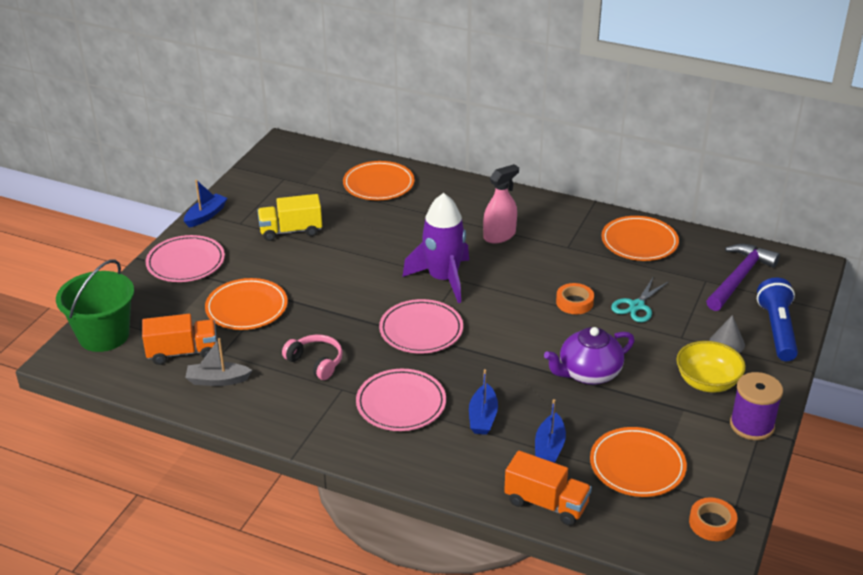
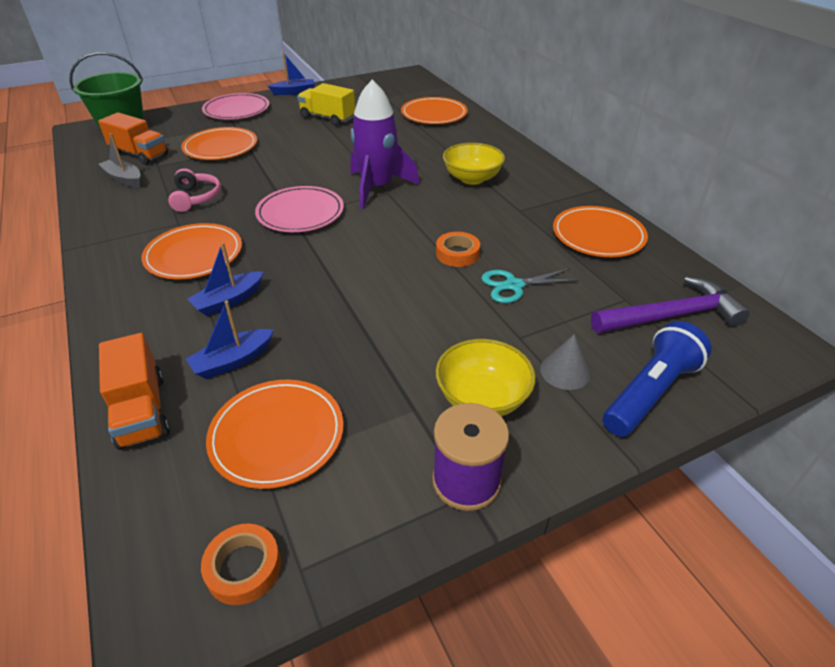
camera: 40 degrees right, 5 degrees up
(401, 403) = (194, 255): pink plate -> orange plate
(499, 235) = (472, 178): pink spray bottle -> yellow bowl
(588, 373) = (374, 318): purple teapot -> none

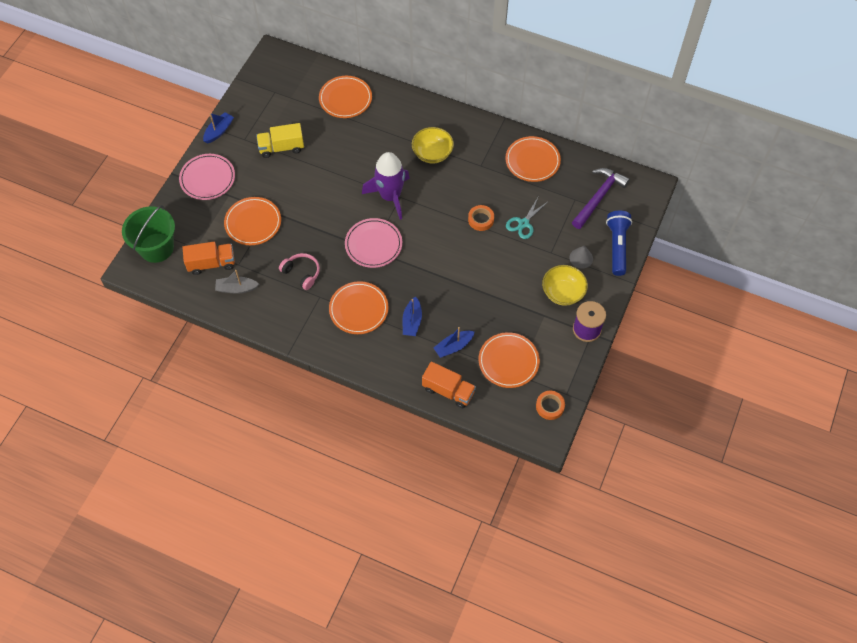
camera: 40 degrees left, 20 degrees up
(233, 361) = (453, 346): blue boat -> blue boat turned 45 degrees clockwise

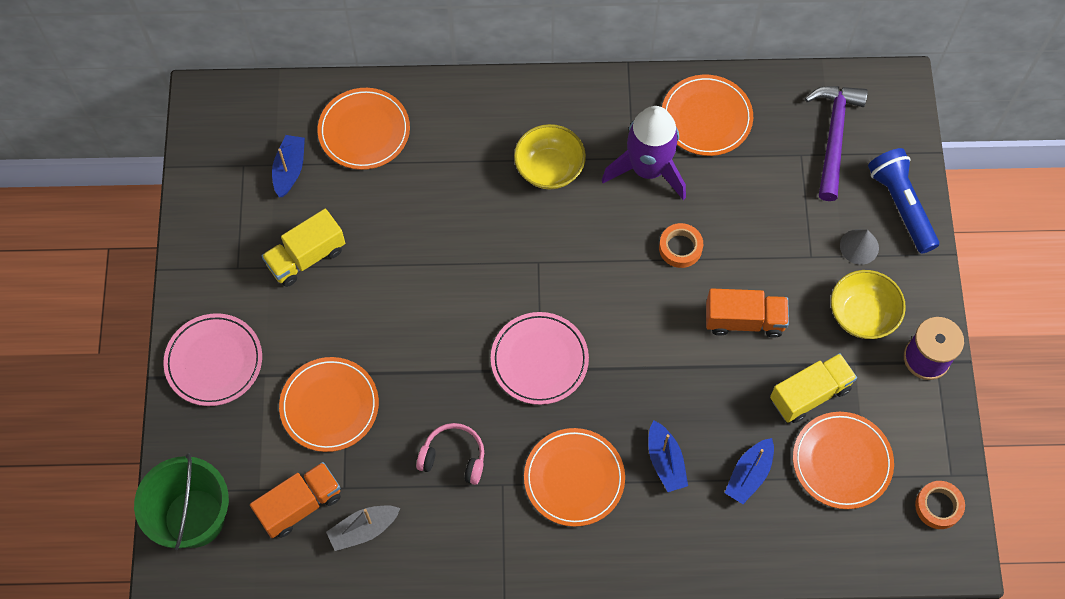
camera: 25 degrees left, 5 degrees up
(219, 131) = (188, 271): blue boat -> blue boat (289, 169)
(390, 196) = (522, 268): purple rocket -> purple rocket (648, 169)
(448, 391) = (779, 550): orange truck -> orange truck (744, 320)
(510, 320) = (810, 394): none -> yellow truck
(523, 223) = (746, 226): turquoise scissors -> none

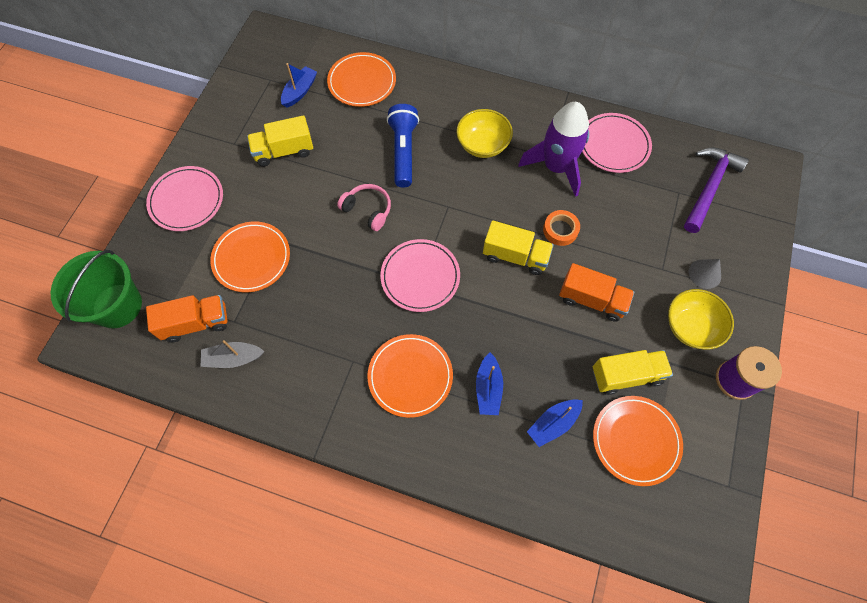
camera: 20 degrees right, 0 degrees up
(453, 457) = (324, 327): pink headphones -> pink headphones (367, 210)
(640, 297) = (515, 256): none -> yellow truck
(706, 118) = (613, 145): orange plate -> pink plate
(901, 205) = (749, 253): blue flashlight -> blue flashlight (403, 151)
(938, 506) = (709, 510): orange tape -> none

